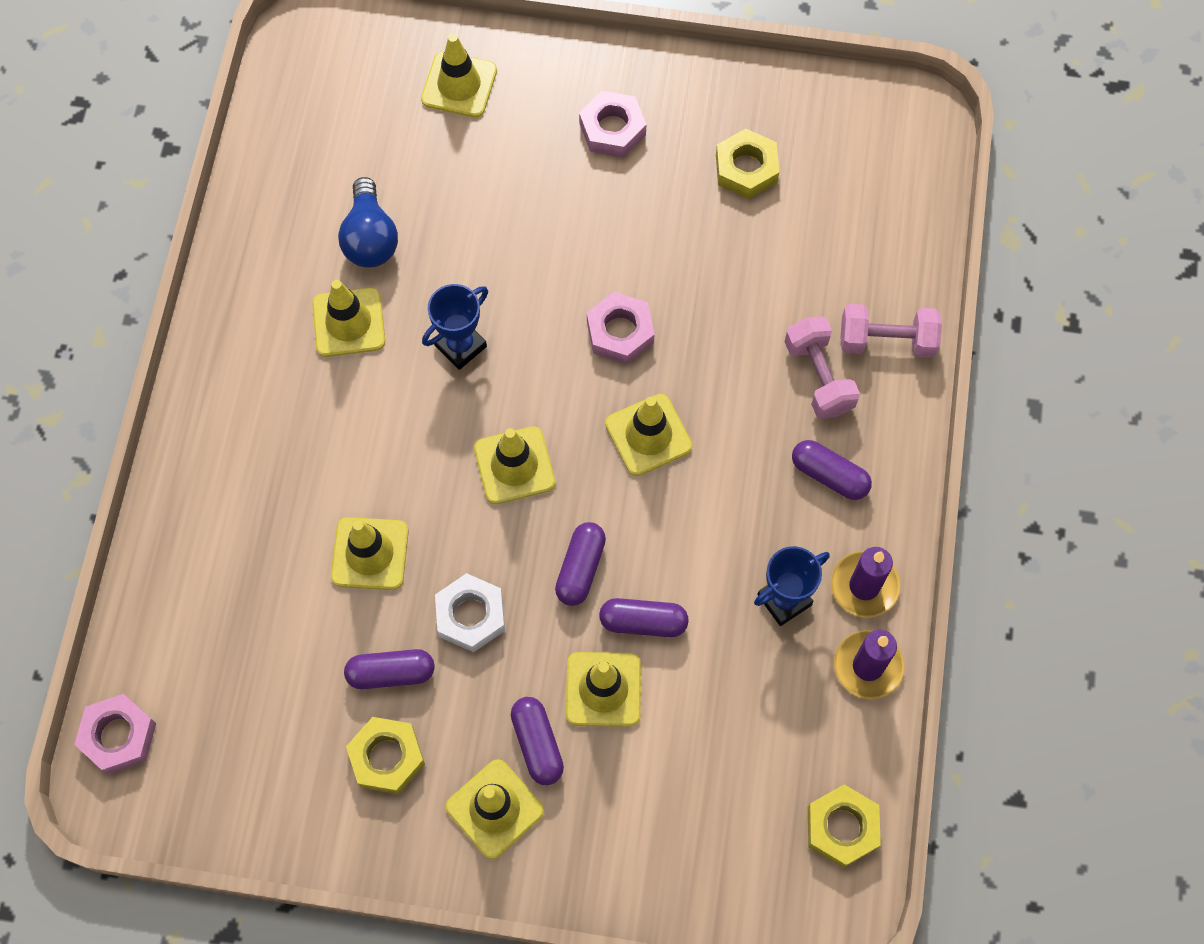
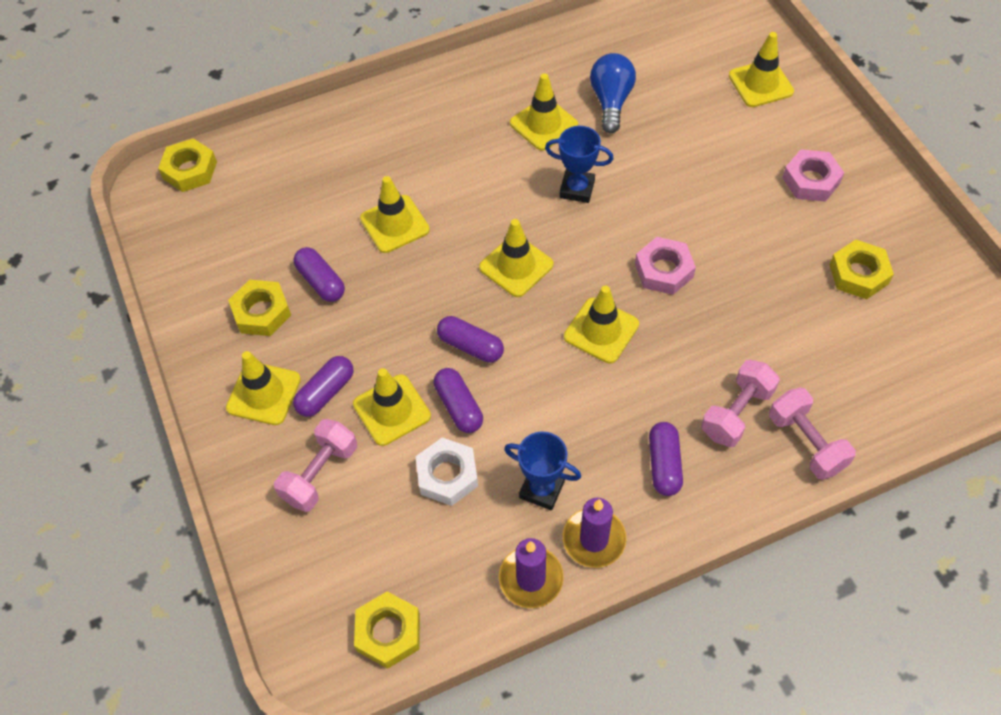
camera: 60 degrees right, 10 degrees down
(118, 736) = (190, 170): pink nut -> yellow nut
(370, 238) = (611, 101): blue light bulb -> blue light bulb turned 135 degrees clockwise
(470, 615) = (391, 302): white nut -> white nut (447, 475)
(580, 568) = (470, 346): purple capsule -> purple capsule turned 45 degrees clockwise
(630, 801) = (320, 474): none -> pink dumbbell

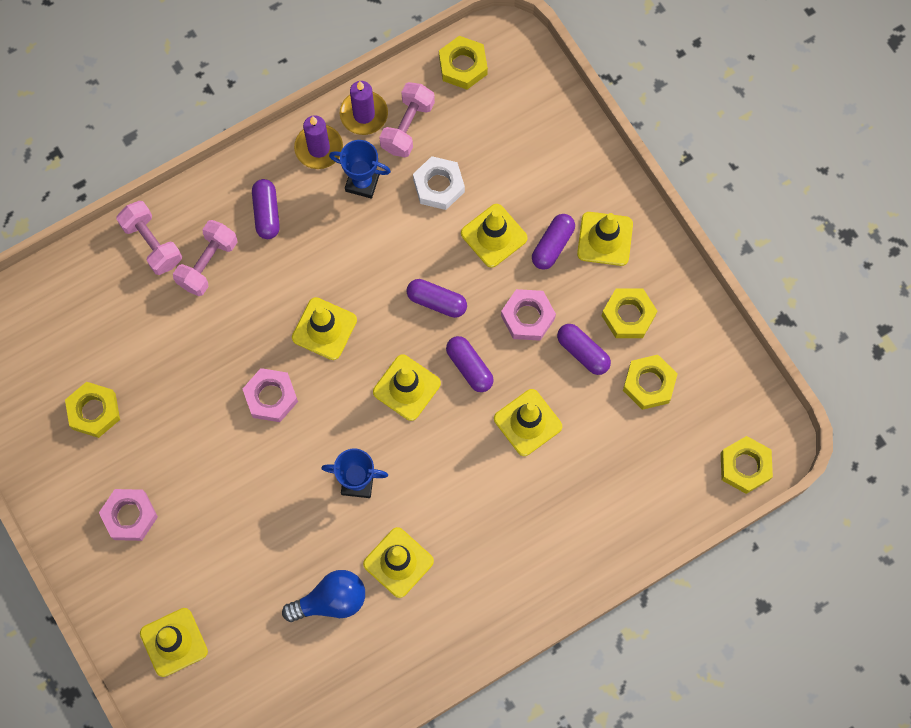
camera: 170 degrees right, 15 degrees up
(260, 247) = (649, 384): none -> yellow nut
(320, 474) = (540, 176): pink dumbbell -> pink dumbbell (407, 127)
(372, 321) = (527, 317): none -> pink nut
(459, 406) = (438, 245): purple capsule -> purple capsule (469, 367)
(611, 101) = (331, 601): blue light bulb -> blue light bulb turned 105 degrees counterclockwise

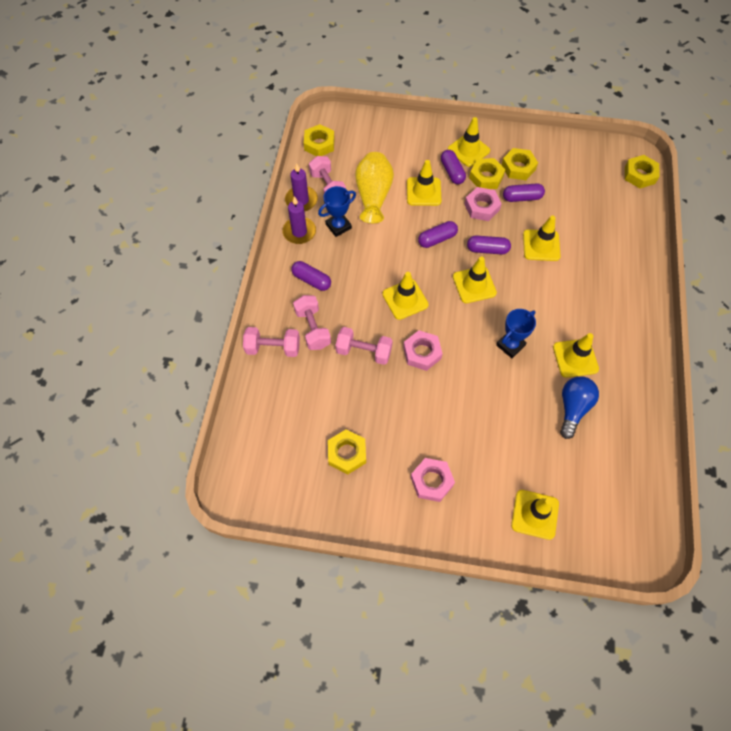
camera: 50 degrees left, 10 degrees down
(223, 337) = (364, 352): none -> pink dumbbell
(438, 185) = (373, 196): white nut -> yellow vase
(649, 384) = (563, 183): yellow nut -> yellow nut (486, 177)

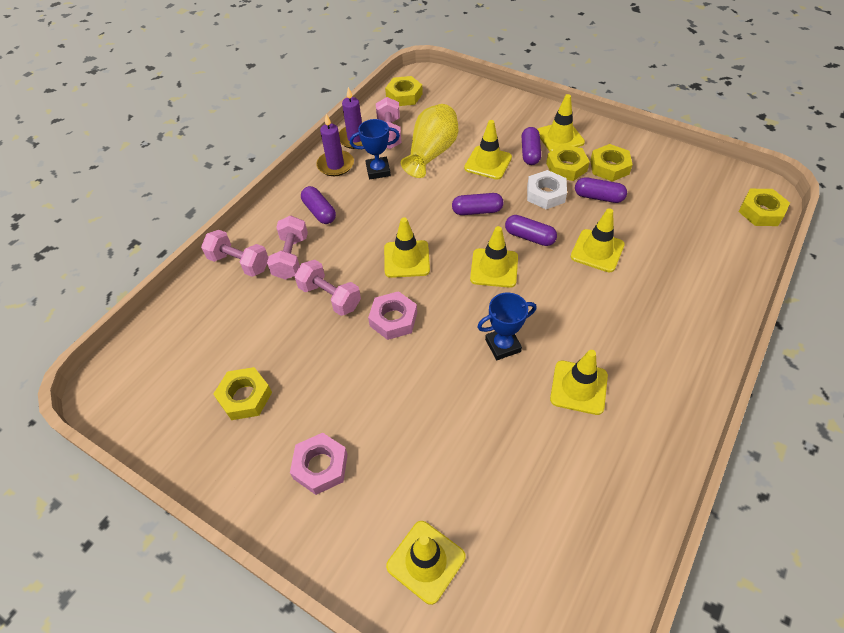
camera: 25 degrees right, 10 degrees down
(481, 207) = (545, 194): pink nut -> white nut
(573, 408) = (546, 446): blue light bulb -> none

